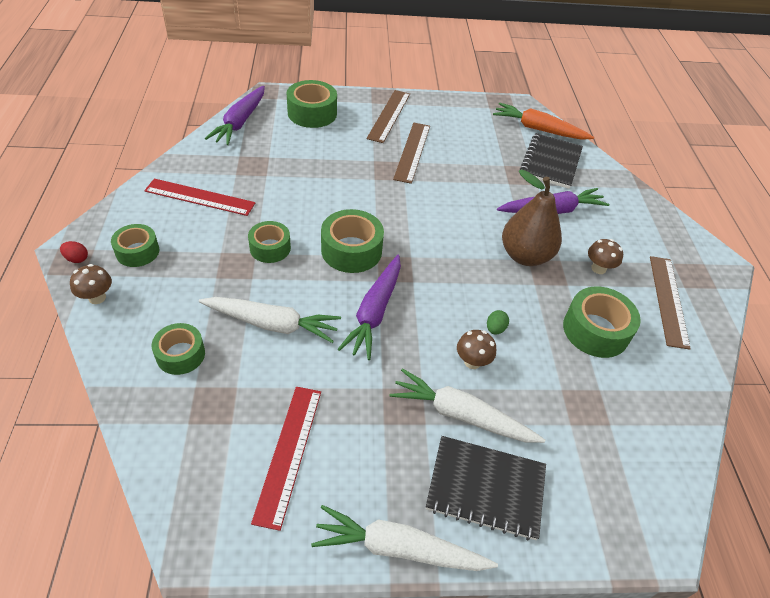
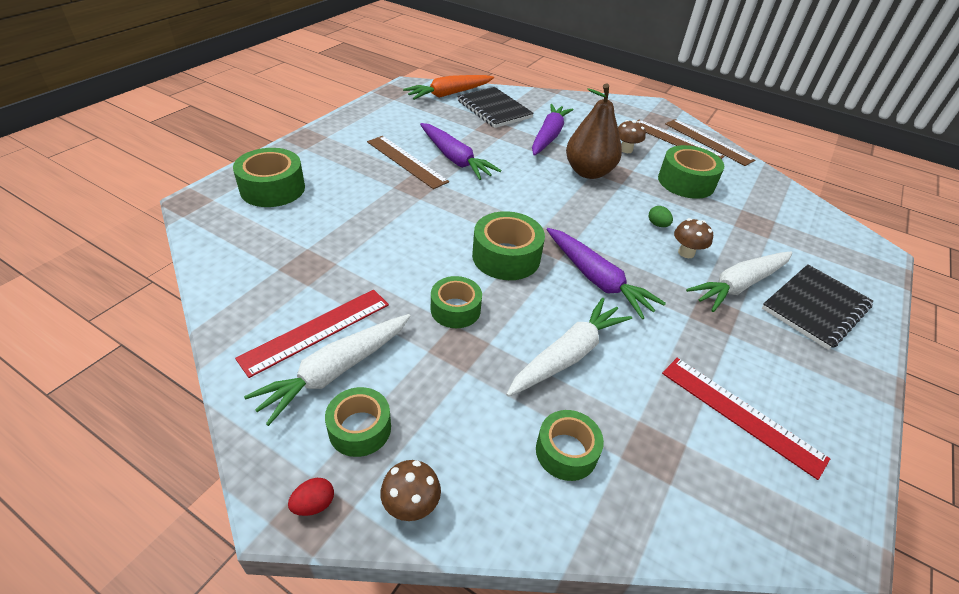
camera: 55 degrees left, 5 degrees down
(240, 122) = (218, 242): purple carrot -> purple carrot (455, 159)
(389, 115) = (339, 148): brown ruler -> brown ruler (708, 142)
(399, 548) = (862, 384): white carrot -> white carrot (336, 371)

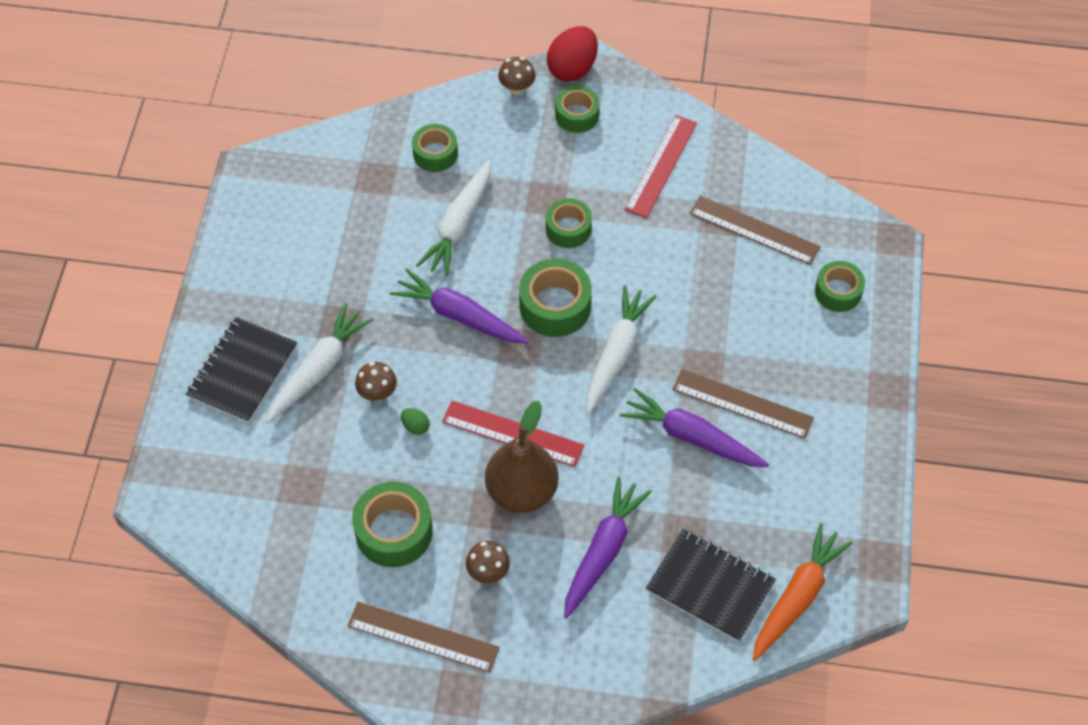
camera: 160 degrees right, 15 degrees up
(272, 188) = (838, 292): green tape -> green tape, size x0.66
(314, 504) = (572, 68): red egg -> red egg, size x2.20
(336, 371) = (622, 143): white carrot -> white carrot (616, 354)
(548, 136) = (603, 551): purple carrot -> purple carrot turned 150 degrees counterclockwise
(708, 142) = (374, 660): brown ruler -> brown ruler (754, 230)
(741, 414) = (314, 230): red ruler -> red ruler (512, 434)

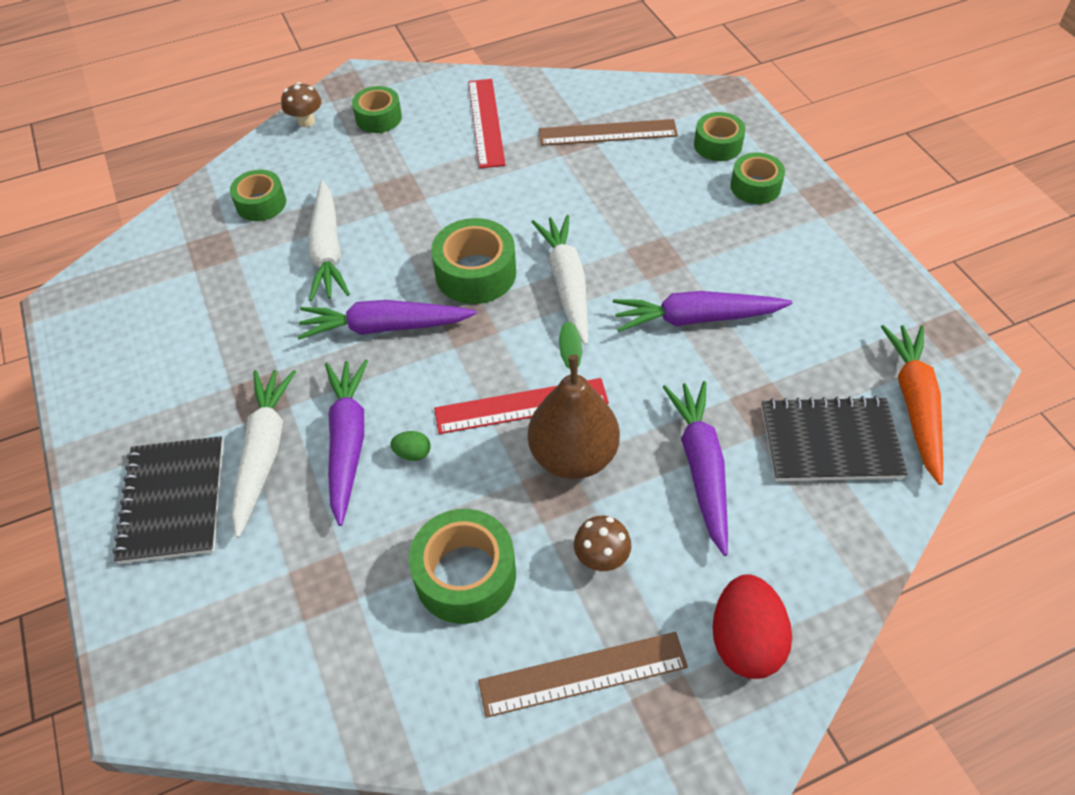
camera: 30 degrees left, 5 degrees down
(377, 393) = (348, 443): brown mushroom -> purple carrot
(568, 229) = (439, 205): green tape -> green tape (755, 186)
(572, 68) = (348, 87): red egg -> red egg (745, 641)
(742, 404) = (716, 268): brown ruler -> none

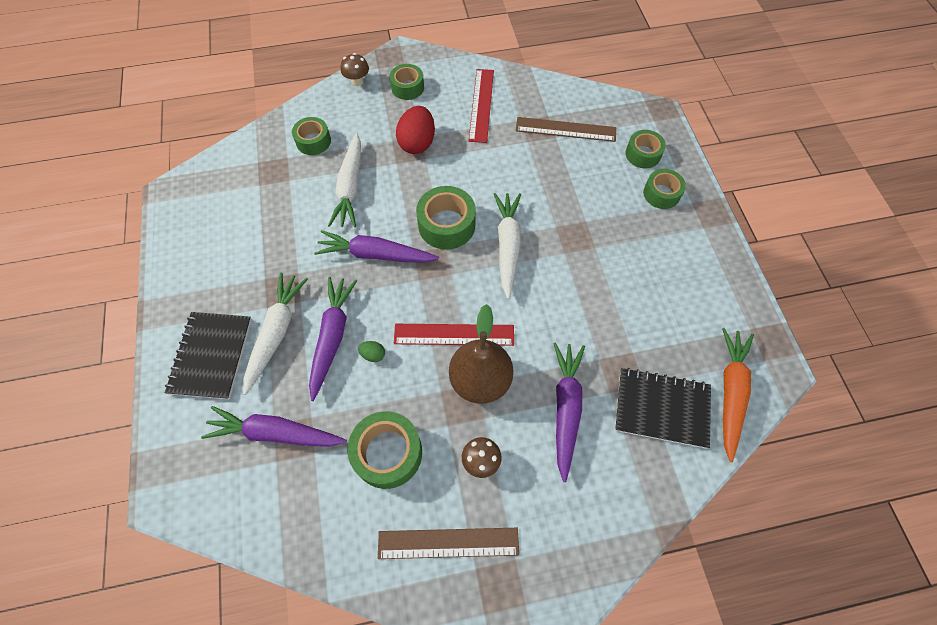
camera: 10 degrees right, 10 degrees up
(696, 318) = (592, 292): purple carrot -> purple carrot (276, 433)
(745, 641) = (563, 545): red egg -> red egg (417, 143)

